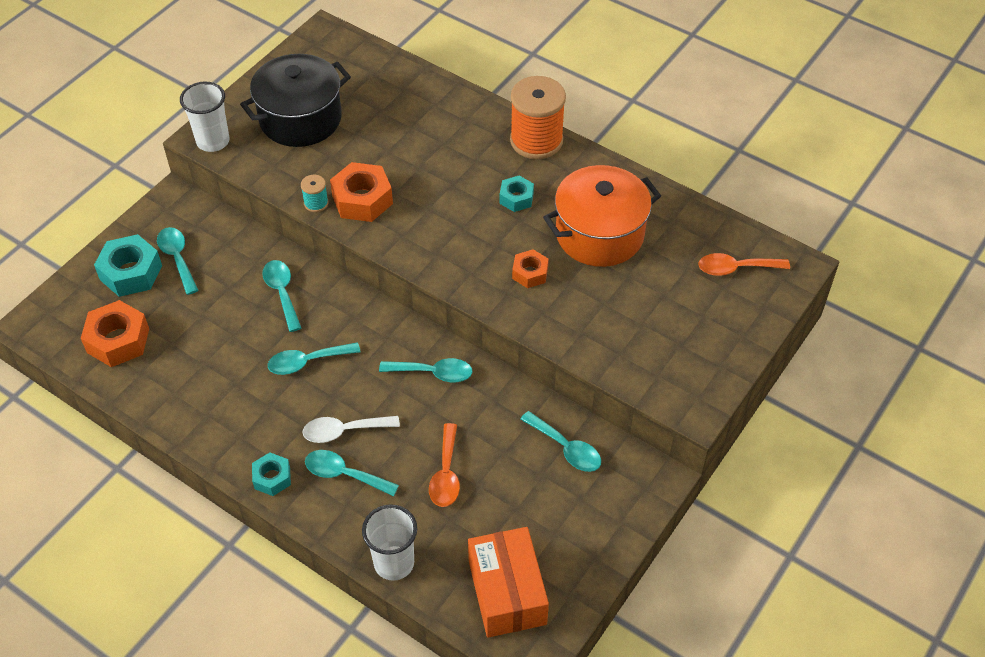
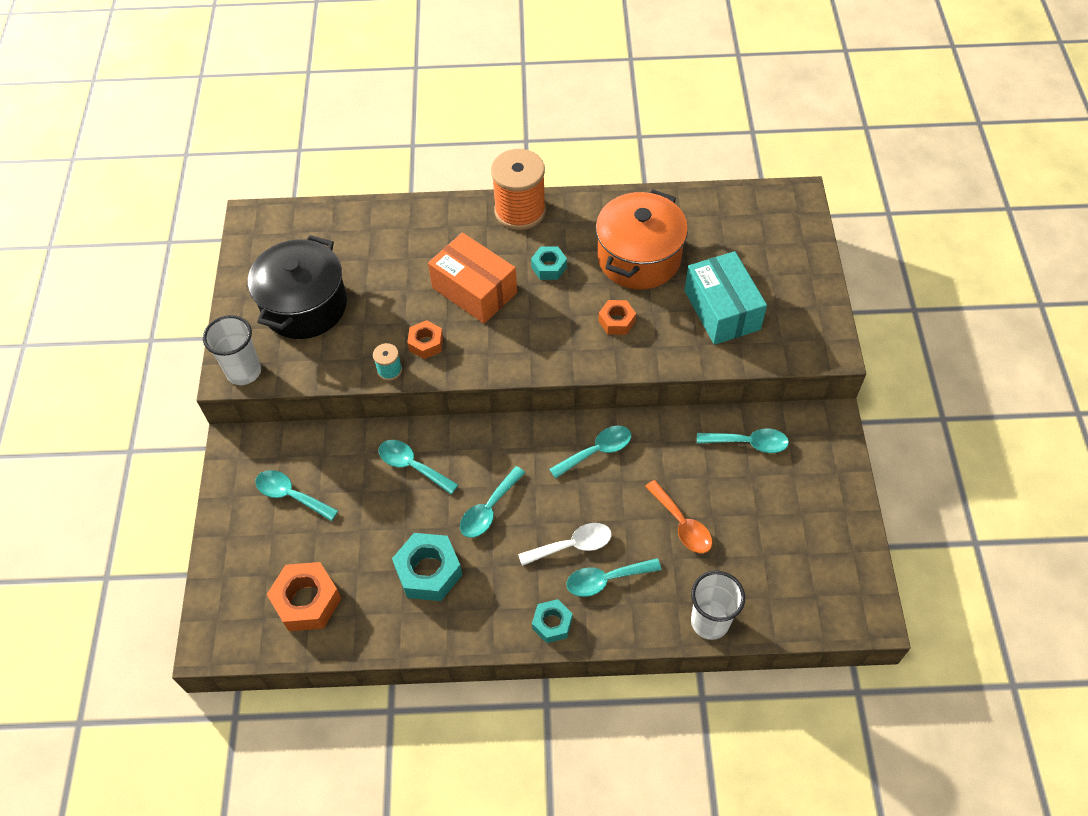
camera: 35 degrees left, 5 degrees up
(131, 272) = (260, 535): turquoise nut -> turquoise nut (428, 571)
(344, 431) = (572, 545): white spoon -> white spoon turned 150 degrees counterclockwise
(362, 200) = (426, 343): orange nut -> orange nut, size x0.59
(507, 592) = (810, 582): orange box -> orange box (474, 290)
(629, 318) = (722, 310): none -> turquoise box
(735, 268) = (759, 225): orange spoon -> none

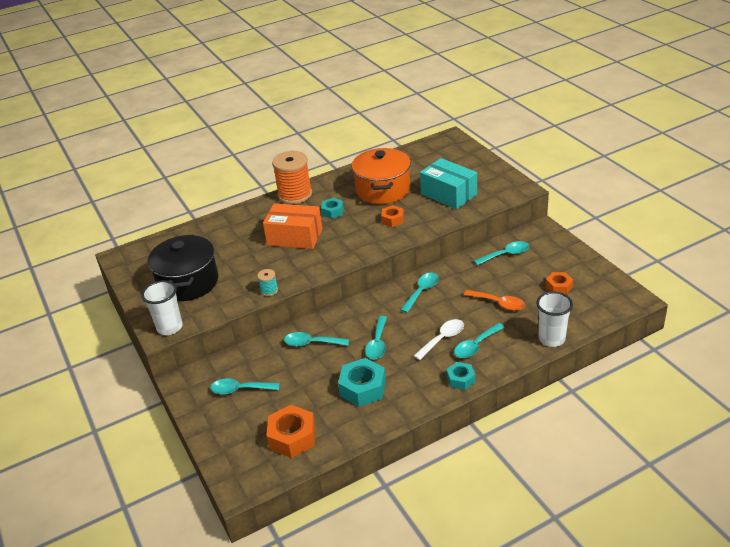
camera: 25 degrees left, 20 degrees down
(426, 343) = (283, 270): orange nut -> orange nut (559, 287)

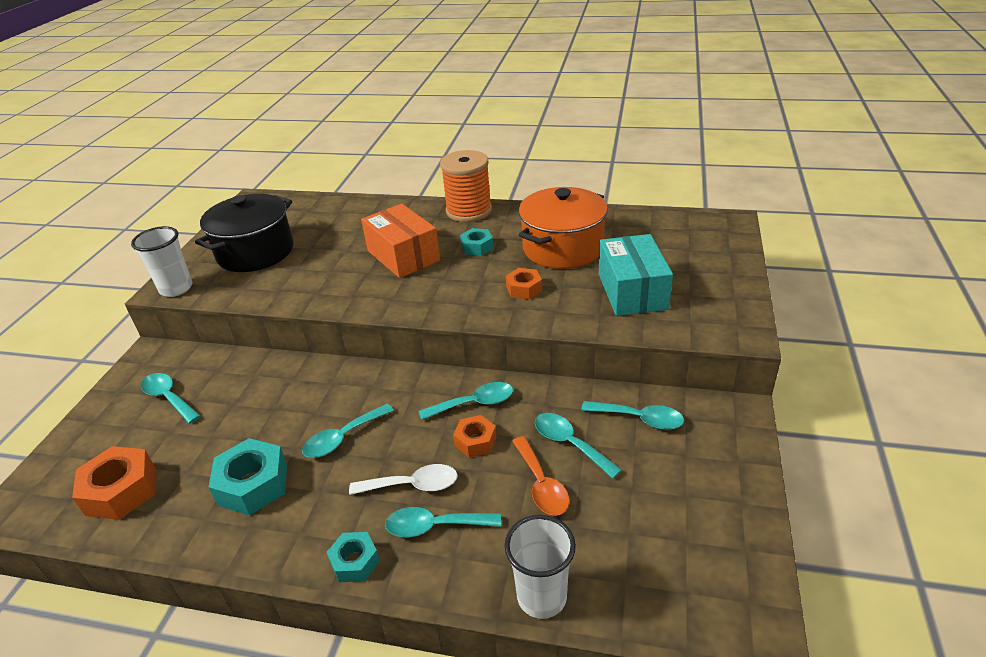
camera: 40 degrees right, 0 degrees up
(269, 290) = (297, 301): turquoise spool -> none
(311, 343) = (290, 390): turquoise spoon -> turquoise spoon (569, 443)
(559, 287) = (655, 518): orange nut -> orange nut (475, 441)

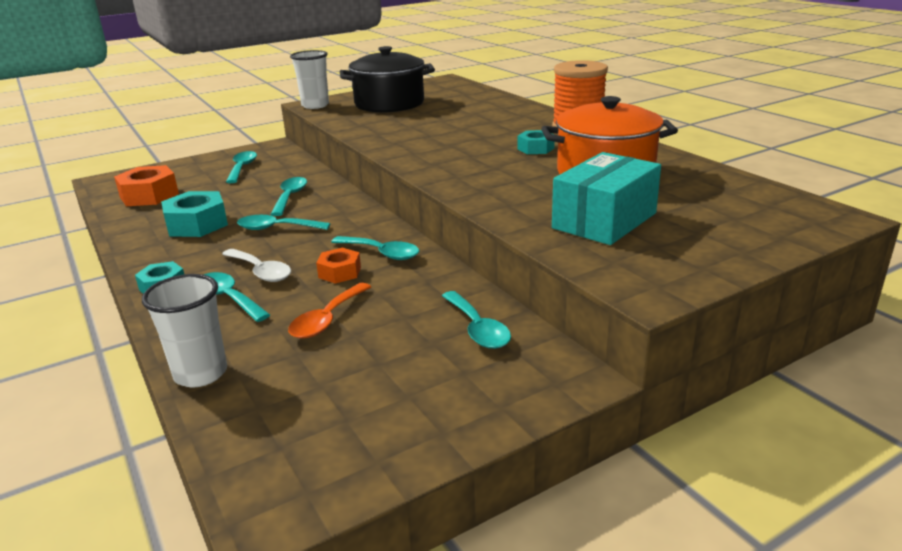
camera: 45 degrees right, 10 degrees down
(403, 256) = (472, 135): orange box -> none
(524, 289) = (515, 183): orange nut -> none
(569, 443) = (394, 310): turquoise spoon -> turquoise spoon (290, 197)

